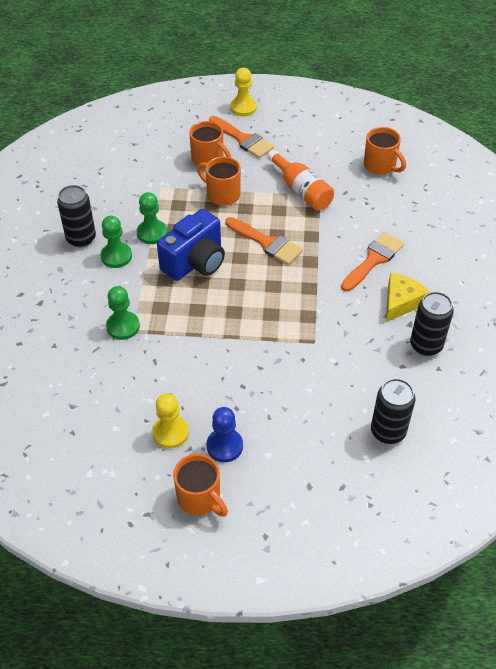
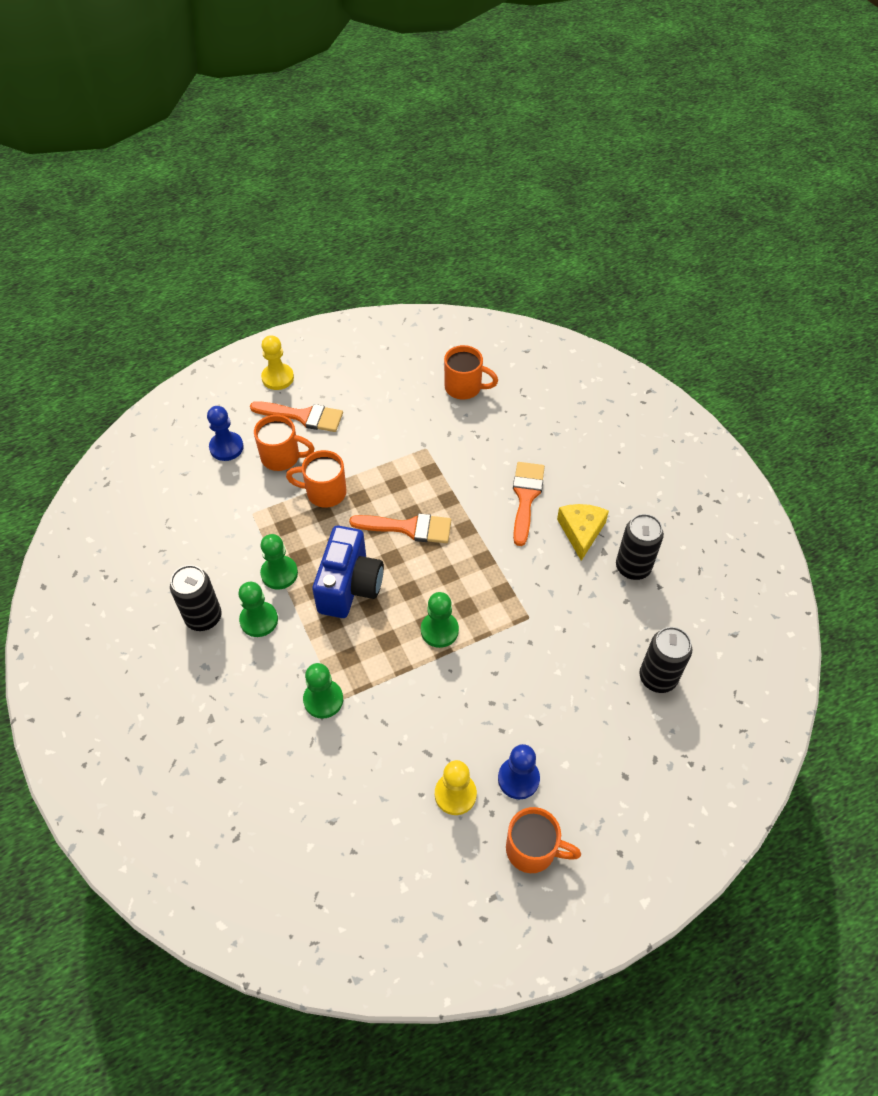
camera: 30 degrees left, 5 degrees up
(174, 138) = (226, 447): none -> blue pawn
(239, 320) = (439, 630): none -> green pawn
(301, 190) = (404, 451): orange bottle -> none

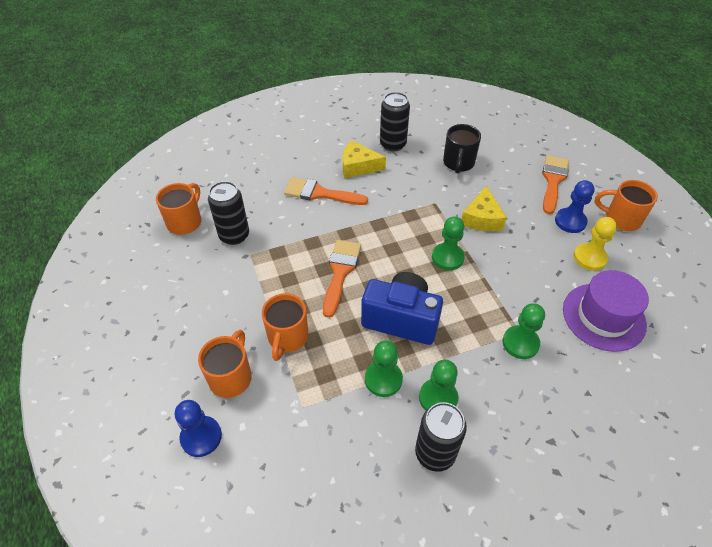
camera: 85 degrees left, 5 degrees down
(278, 378) = (110, 382): yellow pawn -> none
(303, 416) = (178, 356): orange brush -> orange brush (553, 181)
(362, 795) = (603, 317): none -> purple hat
(509, 670) = (482, 218): none -> yellow cheese
(532, 849) = (621, 219): orange mug -> orange mug turned 90 degrees counterclockwise
(610, 645) = (458, 163): none -> black mug
(657, 678) = (482, 145): black can -> black can (234, 235)

